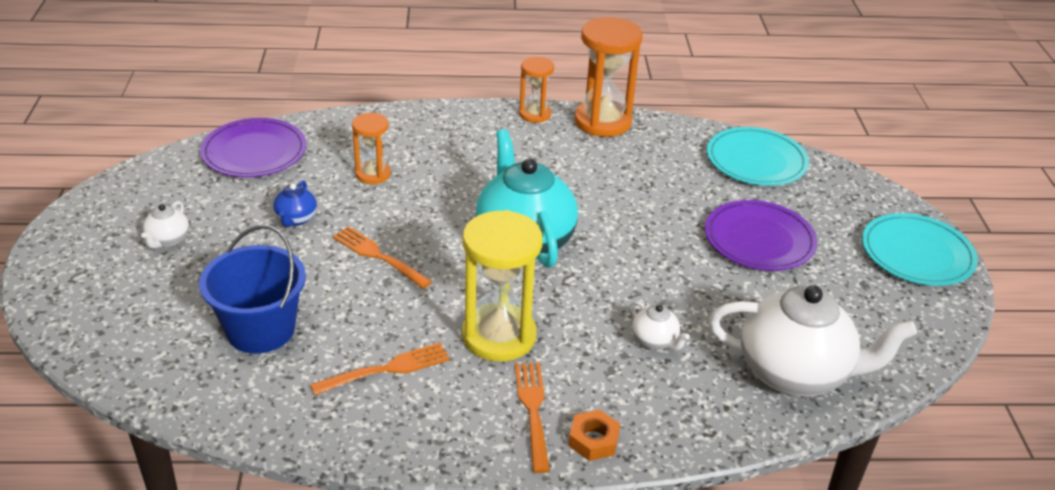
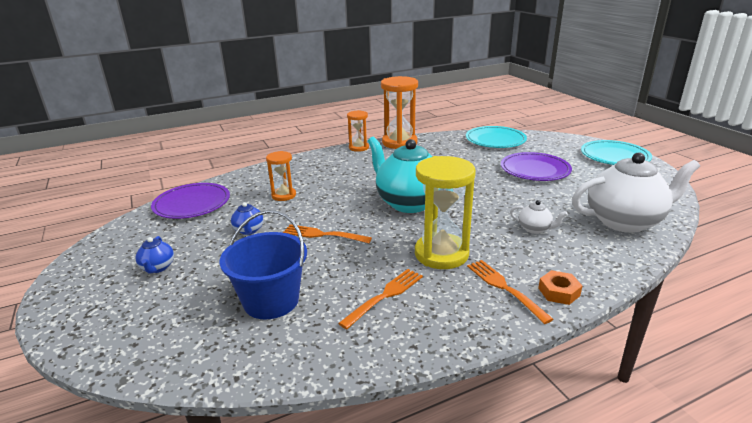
camera: 20 degrees left, 10 degrees down
(168, 240) = (157, 268): white teapot -> blue teapot

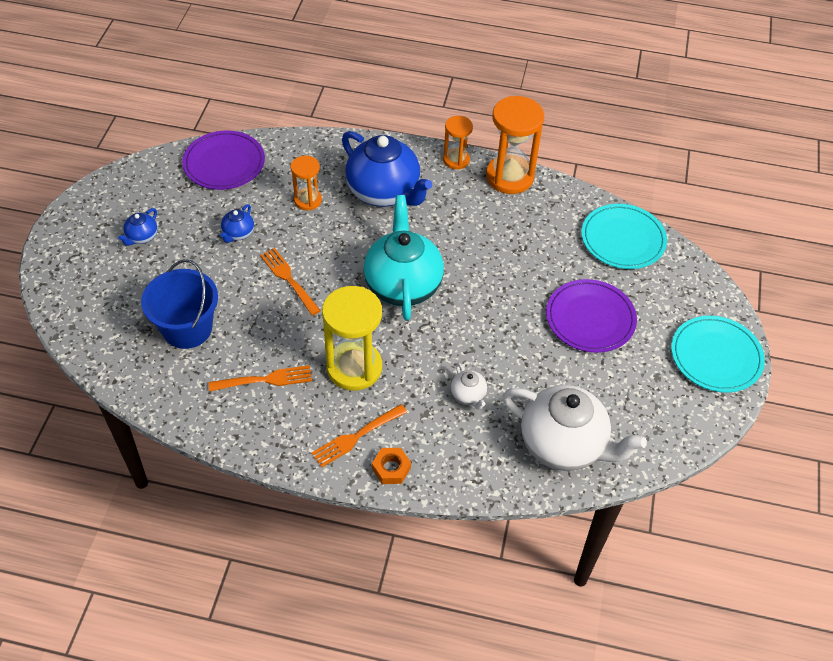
camera: 35 degrees right, 25 degrees up
(333, 173) = (384, 192): none -> blue teapot
(505, 288) = (357, 436): orange fork -> orange fork turned 135 degrees counterclockwise

